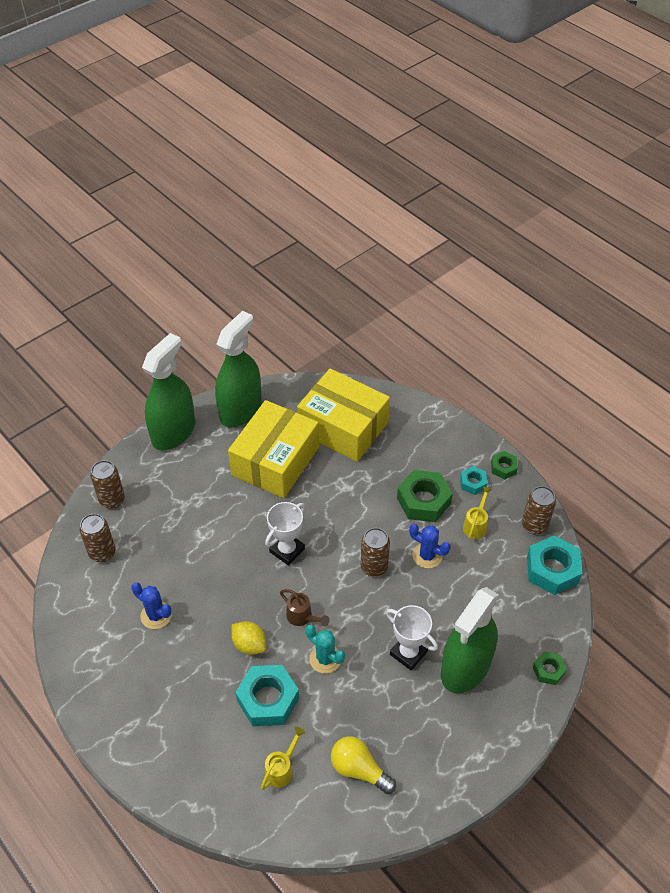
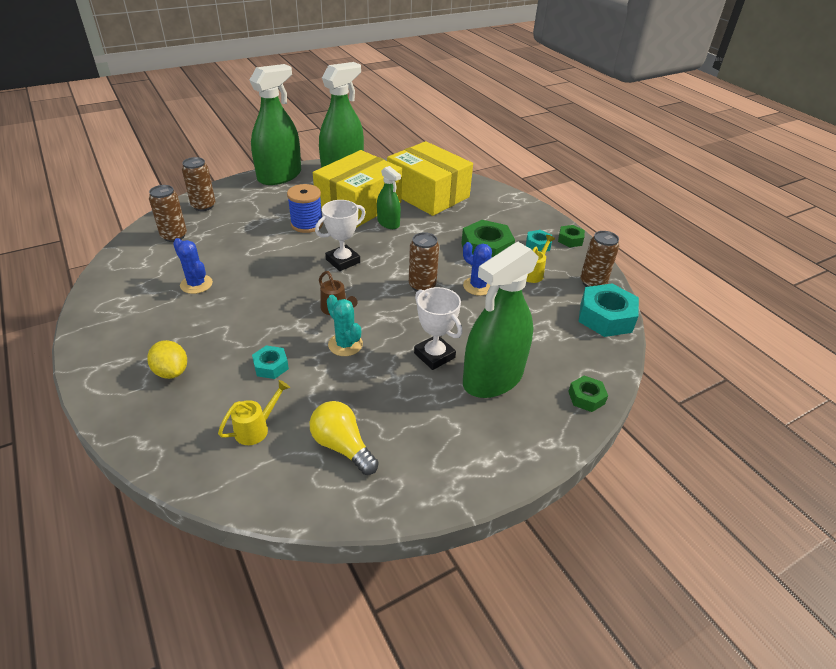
camera: 10 degrees right, 10 degrees down
(232, 504) = (307, 224): none -> blue spool
(249, 644) = (274, 320): yellow lemon -> yellow lemon (171, 371)
(268, 699) = (271, 366): turquoise nut -> turquoise nut, size x0.53
(315, 483) = (388, 223): none -> green spray bottle

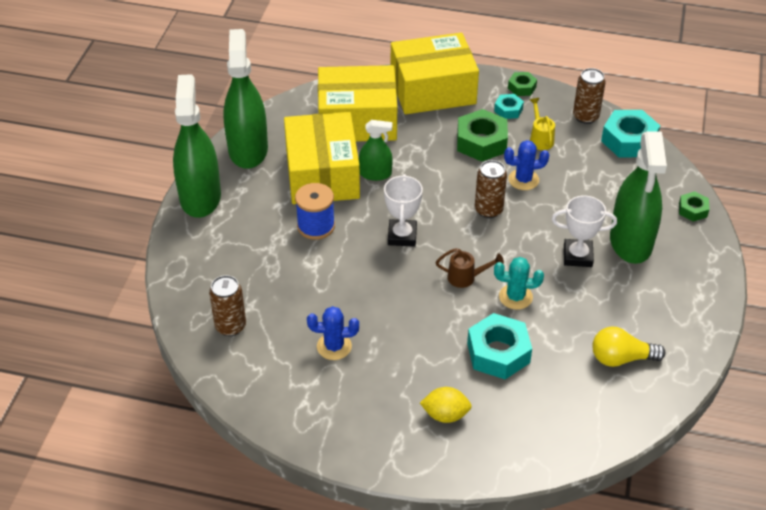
camera: 45 degrees left, 5 degrees up
(203, 206) = (195, 280): brown can -> none
(256, 428) = (560, 395): yellow watering can -> none
(271, 366) = (498, 353): turquoise nut -> turquoise nut, size x1.87
(503, 207) = (432, 89): none -> yellow box

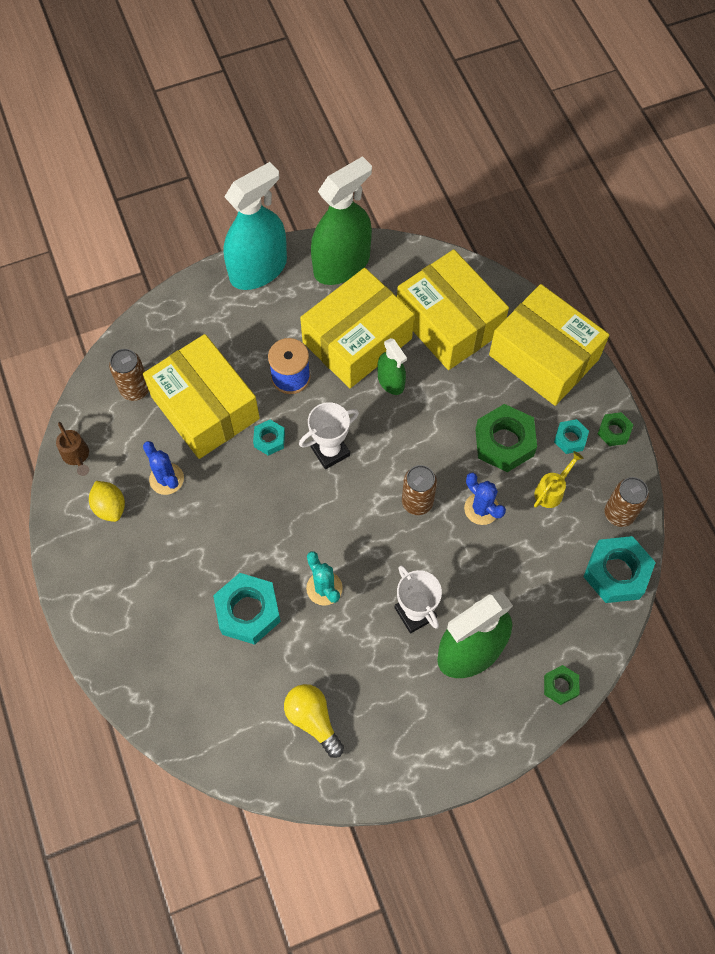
camera: 55 degrees right, 20 degrees up
(200, 197) = (258, 269): green spray bottle -> turquoise spray bottle
(292, 290) = (205, 408): none -> yellow box
(359, 266) = (269, 440): none -> turquoise nut
(445, 415) = (151, 609): yellow lemon -> yellow lemon (110, 507)
(466, 278) = (317, 533): brown watering can -> brown watering can (77, 456)

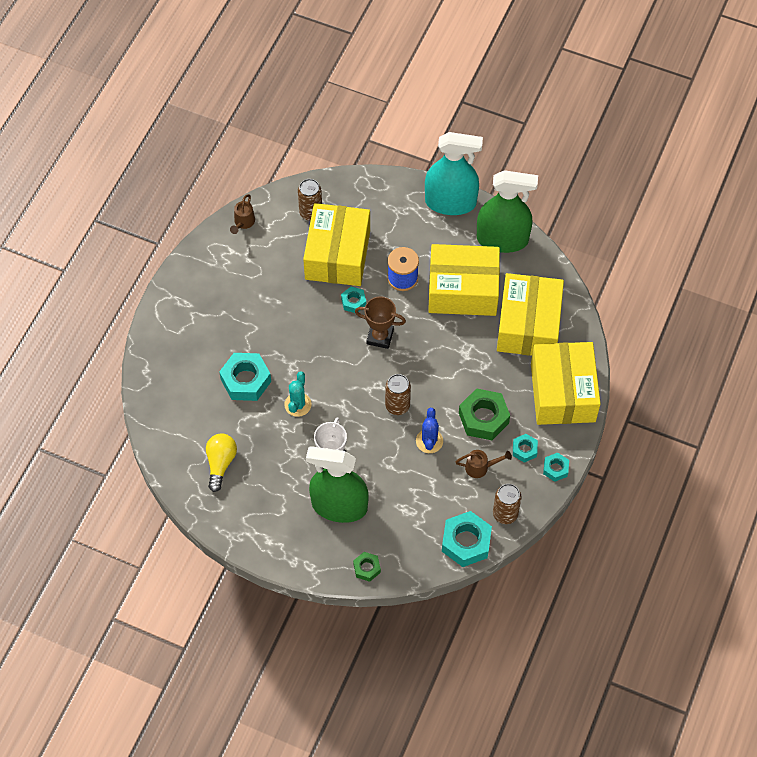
camera: 45 degrees right, 5 degrees down
(110, 507) = (232, 264): yellow lemon -> none
(166, 479) = (277, 275): blue cactus -> none
(330, 451) = (380, 337): white trophy -> brown trophy
(391, 381) = (456, 329): green spray bottle -> none
(552, 491) = (480, 467): yellow watering can -> brown watering can
(614, 431) = (555, 469): green nut -> turquoise nut

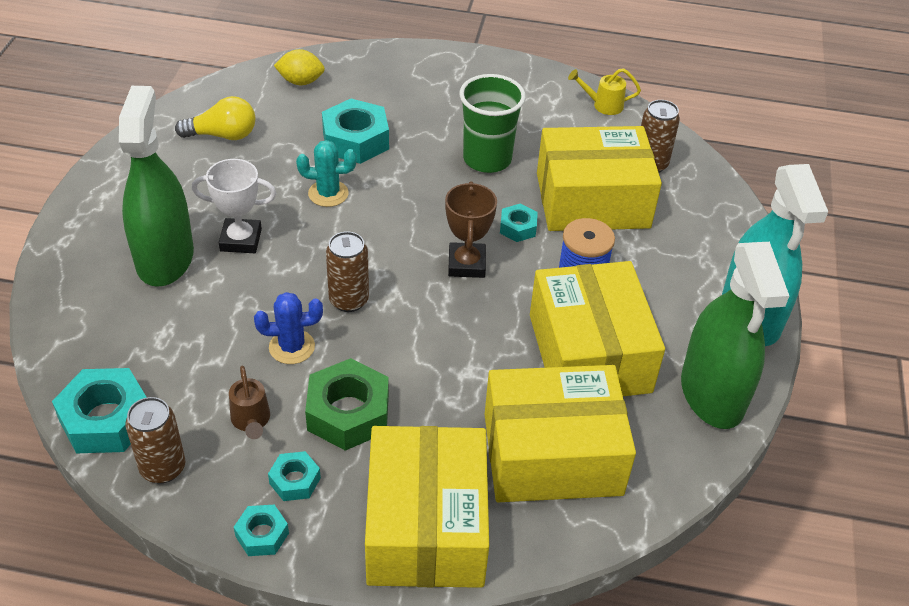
camera: 75 degrees right, 15 degrees down
(169, 407) = (301, 81): none -> yellow lemon
(243, 223) = (603, 105): brown watering can -> yellow watering can
(284, 305) = (487, 159): none -> green cup
(367, 568) = (59, 302): green nut -> none
(563, 392) = (426, 526): yellow box -> yellow box turned 75 degrees counterclockwise

